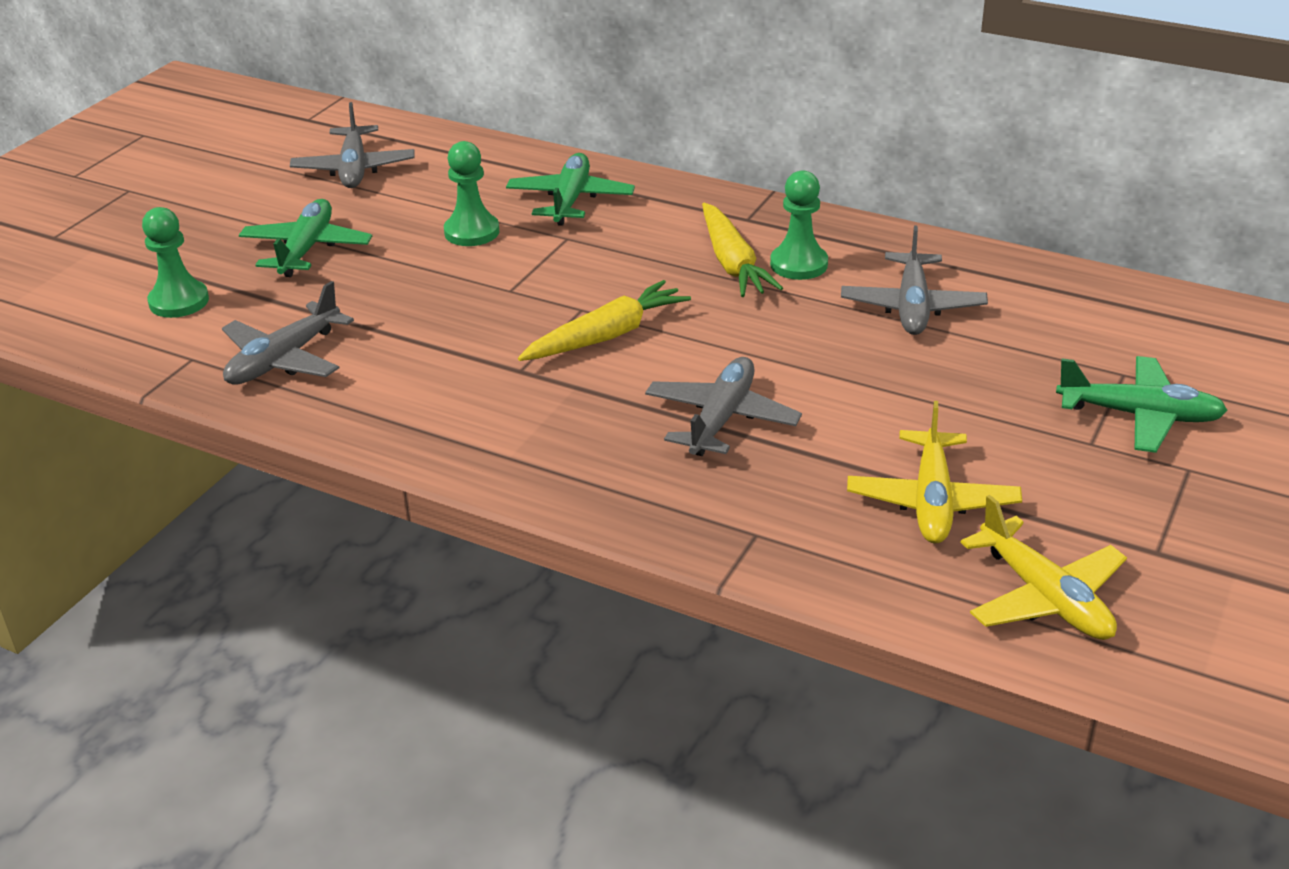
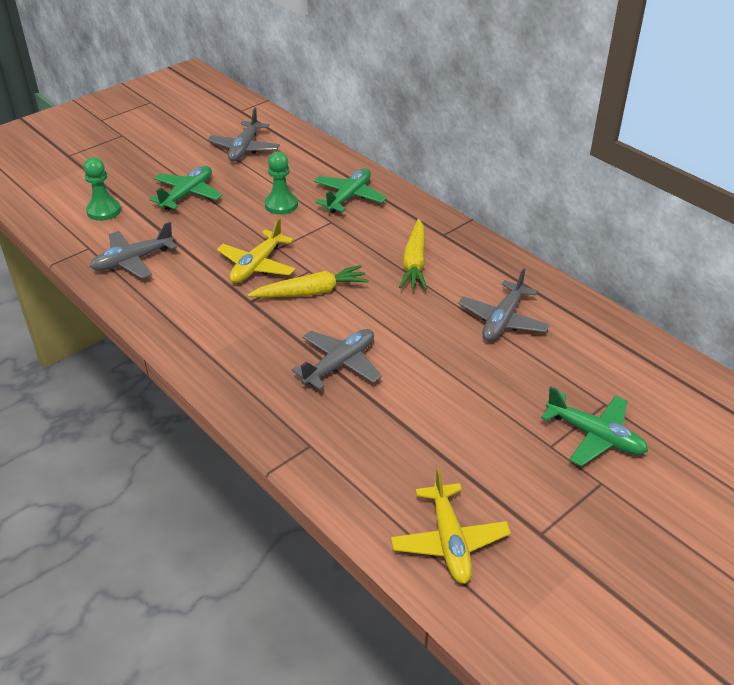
camera: 20 degrees right, 5 degrees up
(799, 264) = (453, 273): green pawn -> none
(932, 501) = (425, 455): yellow plane -> yellow plane (257, 265)

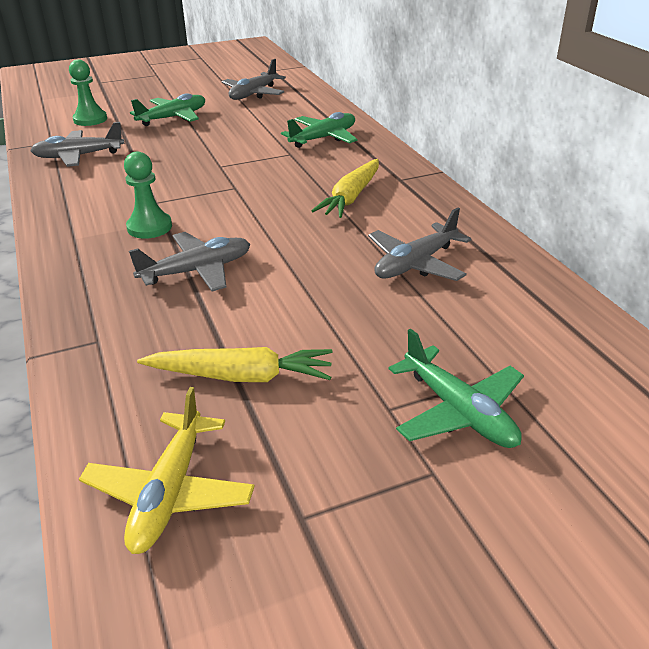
camera: 20 degrees right, 5 degrees down
(257, 265) = (187, 176): yellow plane -> none
(281, 205) = (252, 135): green pawn -> green pawn (149, 227)
(311, 292) = (222, 204): yellow carrot -> yellow carrot (241, 376)

